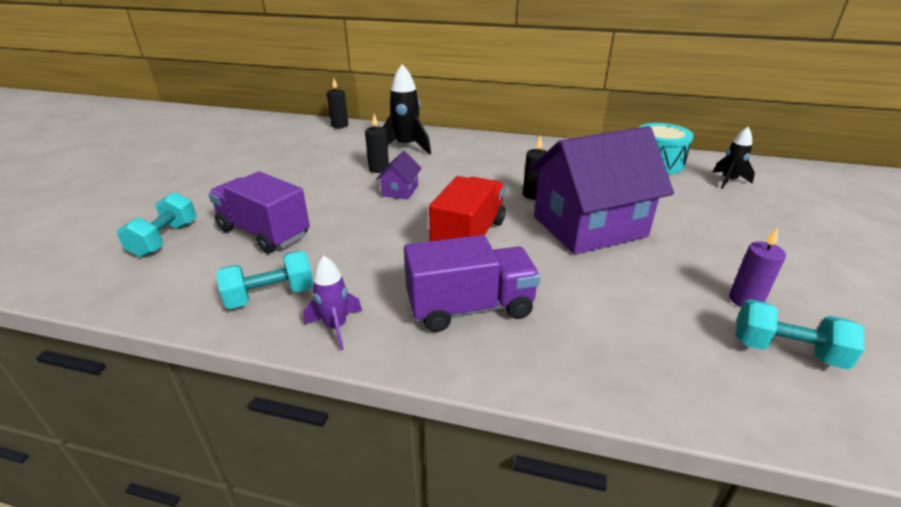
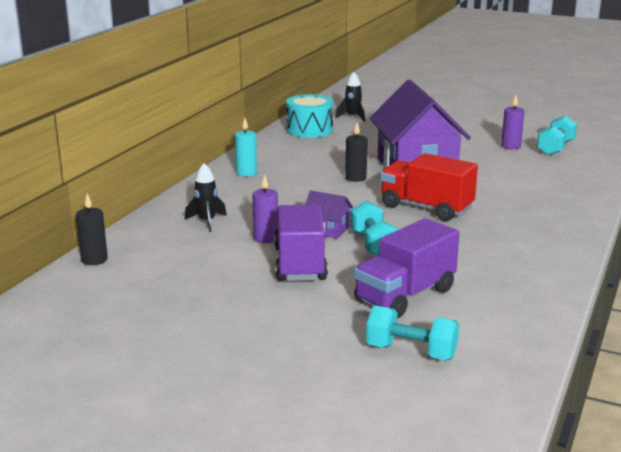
camera: 80 degrees left, 10 degrees down
(271, 296) = (516, 286): turquoise dumbbell -> turquoise dumbbell (373, 245)
(336, 327) = (553, 259): purple rocket -> none
(379, 169) = (266, 238): black candle -> purple candle
(406, 147) = (207, 222): black rocket -> black rocket, size x0.62
(470, 307) = (525, 215): purple truck -> purple truck (300, 264)
(516, 149) = (246, 173): none -> turquoise candle

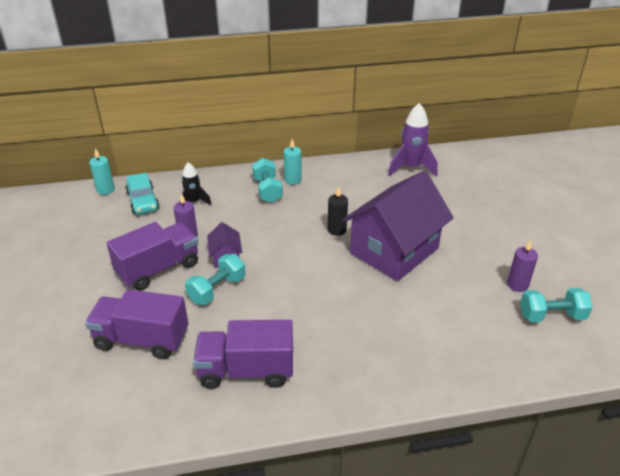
camera: 55 degrees right, 15 degrees up
(94, 260) = (105, 190): black candle -> turquoise candle
(157, 245) = (143, 201): none -> turquoise car
(309, 130) = (411, 168): turquoise drum -> purple rocket
(353, 117) = (468, 174): black rocket -> none
(411, 352) = (55, 376): turquoise dumbbell -> turquoise dumbbell (267, 190)
(426, 208) = (313, 288): red truck -> none
(503, 260) = (246, 371): none -> purple truck

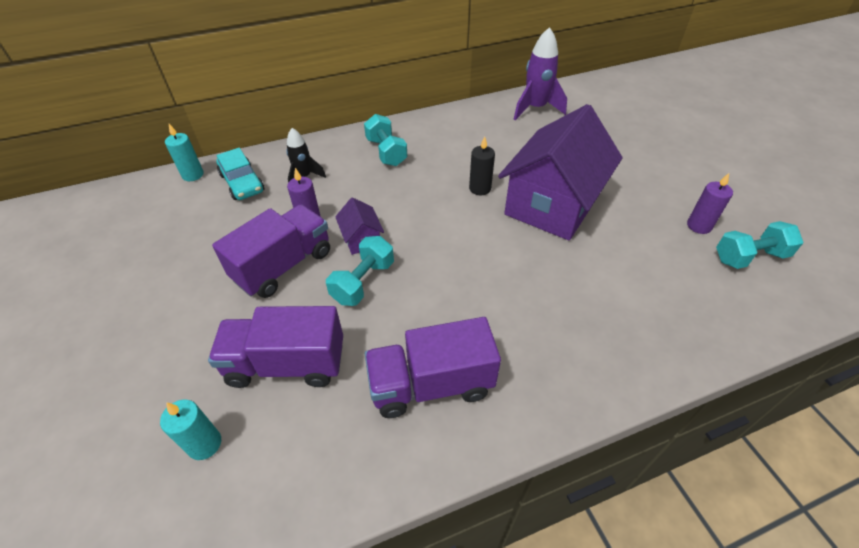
camera: 10 degrees left, 10 degrees up
(293, 180) = (411, 136): turquoise candle -> turquoise candle (204, 444)

